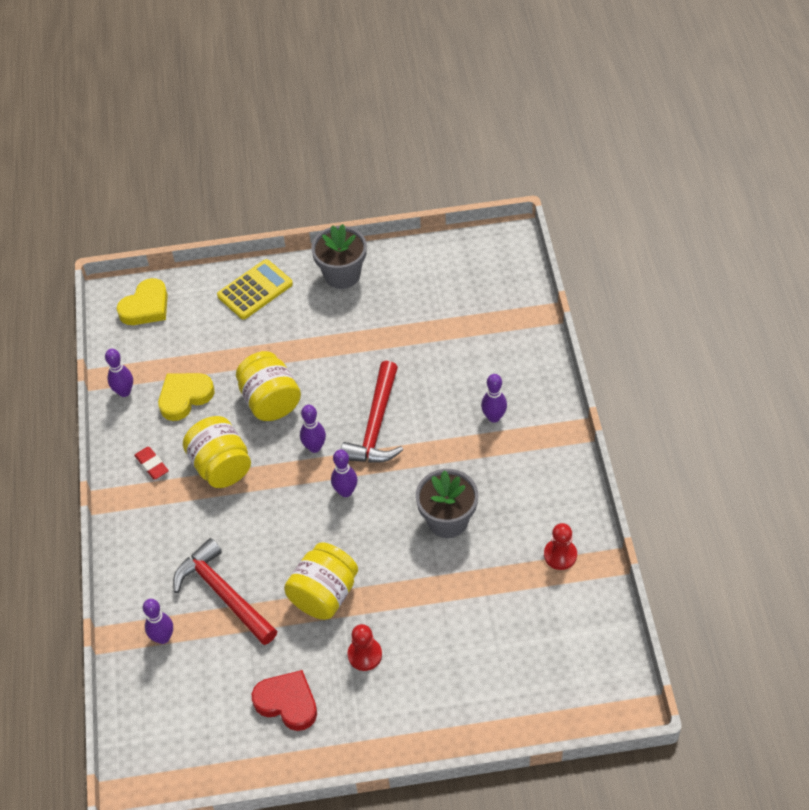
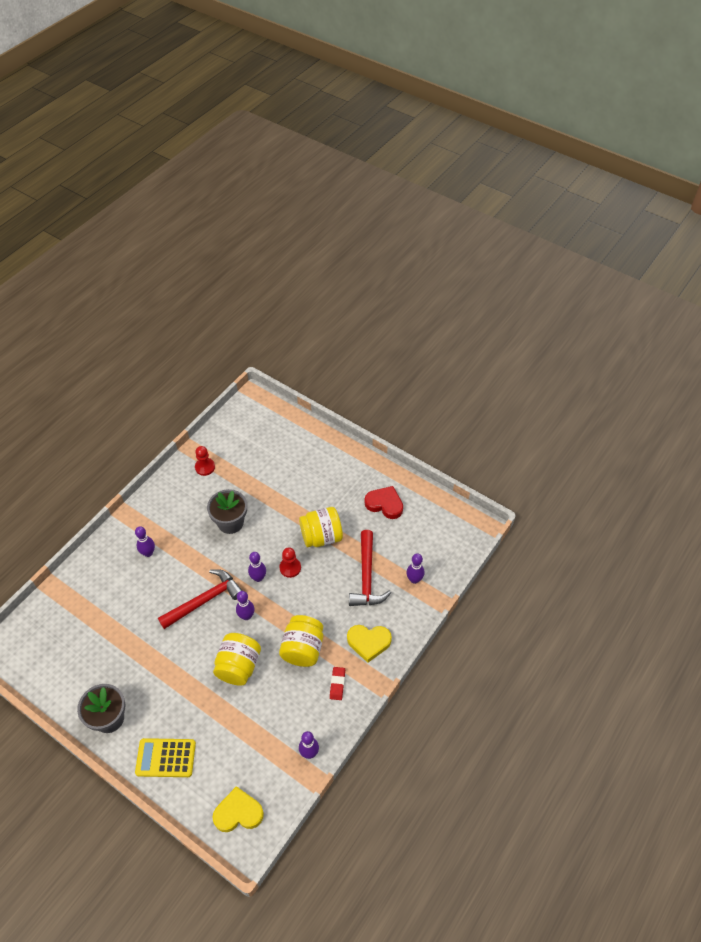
camera: 140 degrees left, 0 degrees up
(185, 397) = (280, 714): yellow heart -> yellow heart (368, 642)
(287, 702) = (384, 504): red heart -> red heart turned 135 degrees clockwise
(365, 655) = (332, 496): red pawn -> red pawn (290, 568)

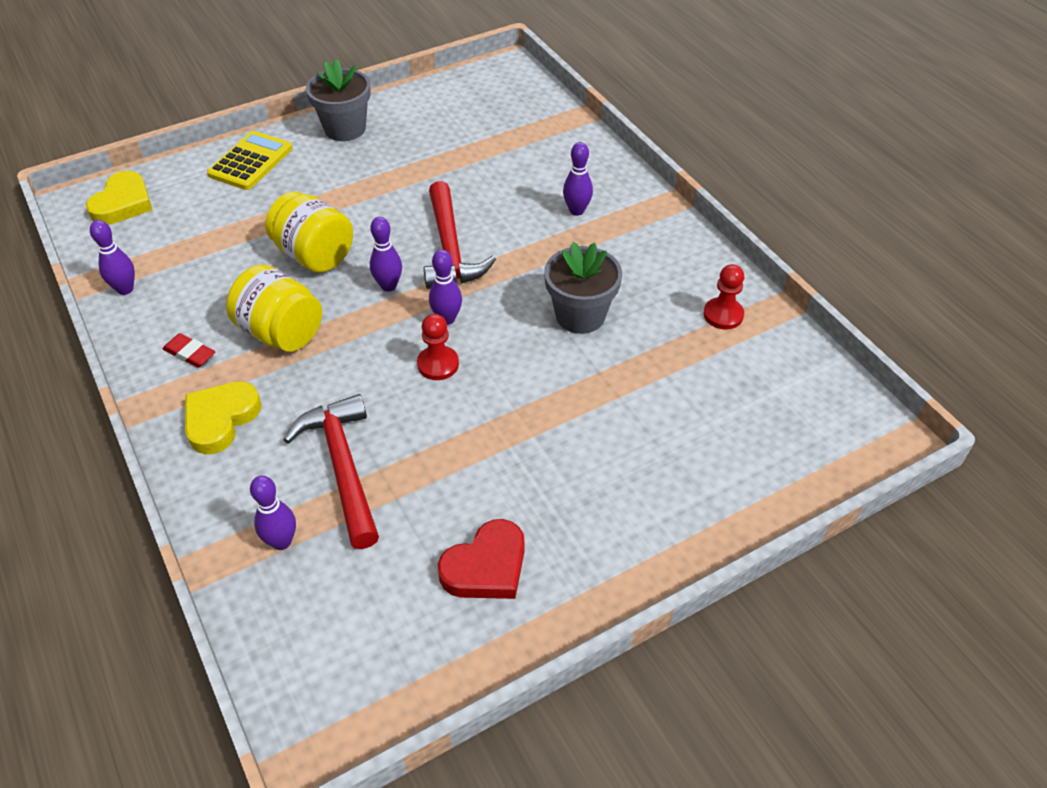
camera: 115 degrees right, 5 degrees down
(321, 536) = (473, 430): yellow jar -> none
(367, 577) = (342, 466): red hammer -> red hammer turned 45 degrees clockwise

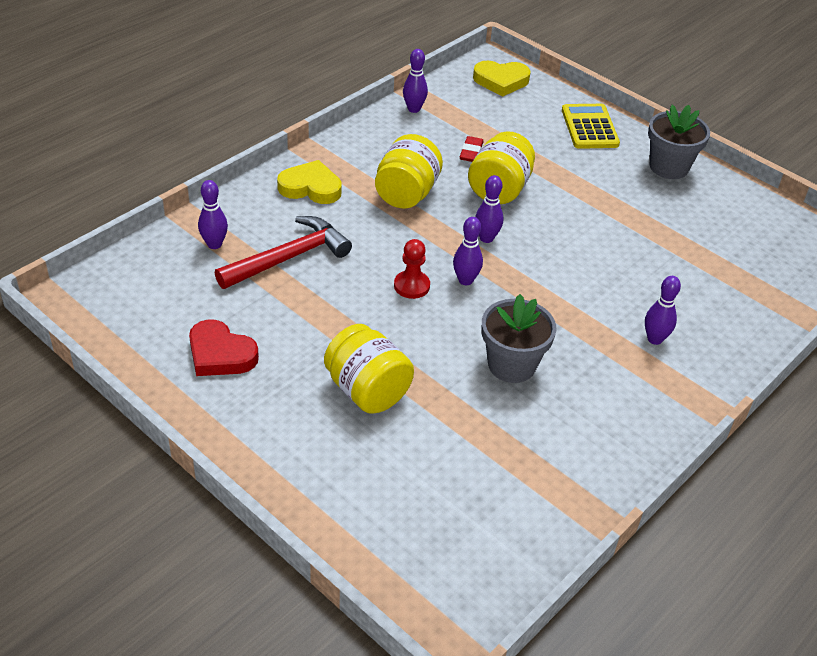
camera: 70 degrees right, 5 degrees down
(190, 354) = (365, 156): red eraser -> red eraser (471, 152)
(250, 161) = (589, 127): yellow calculator -> yellow calculator turned 105 degrees counterclockwise
(450, 249) = (551, 265): red hammer -> none
(584, 437) = (367, 391): none -> yellow jar
(723, 315) = (566, 472): red pawn -> none

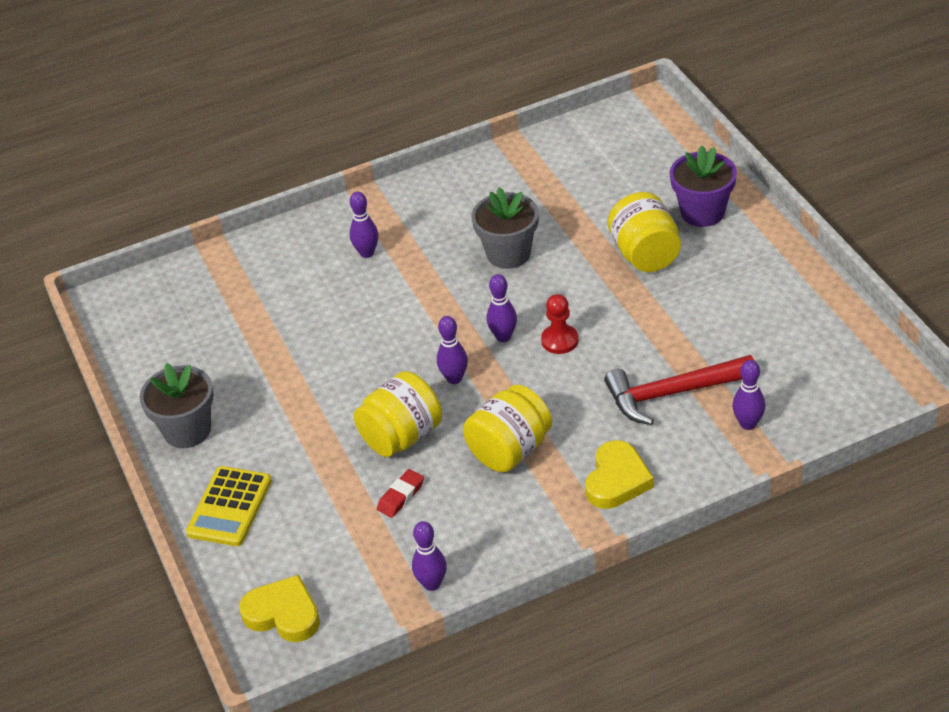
camera: 150 degrees left, 0 degrees up
(220, 354) = (767, 307): red heart -> none
(310, 187) = (617, 480): yellow heart -> yellow heart turned 105 degrees counterclockwise
(322, 458) = (702, 212): none -> purple flower pot

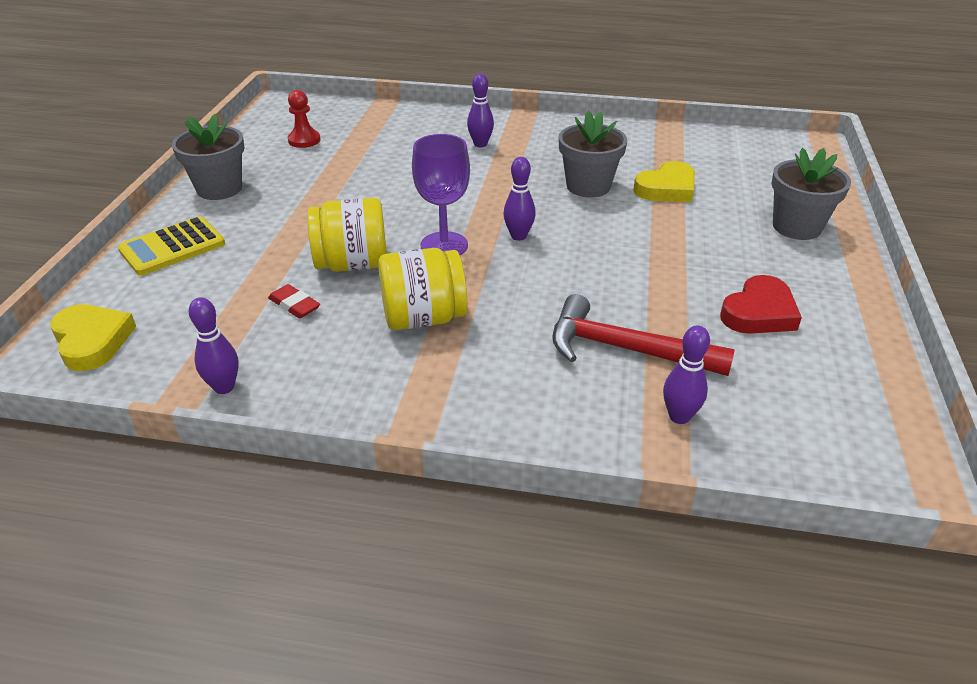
camera: 30 degrees right, 5 degrees down
(401, 496) = (294, 305): red eraser -> red eraser turned 60 degrees clockwise
(454, 378) = (444, 245): purple bowling pin -> purple goblet
(559, 340) = (563, 260): red pawn -> red pawn (304, 140)
(617, 480) = (489, 394): yellow heart -> yellow heart (666, 188)
(645, 254) = (709, 234): yellow jar -> none
(702, 212) = (796, 227): purple flower pot -> grey flower pot
(735, 311) = (759, 312): none -> red heart

